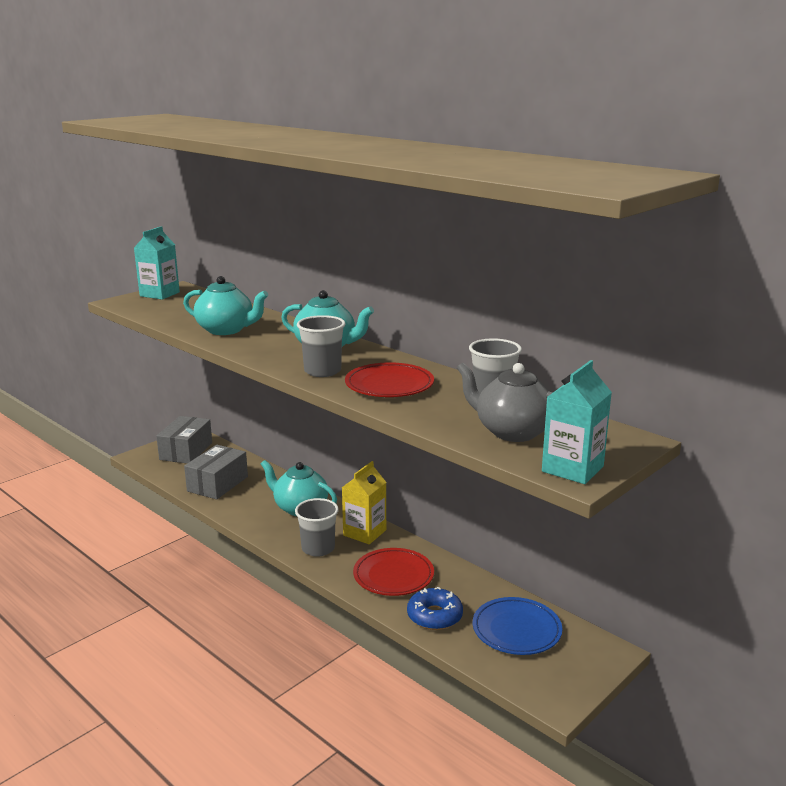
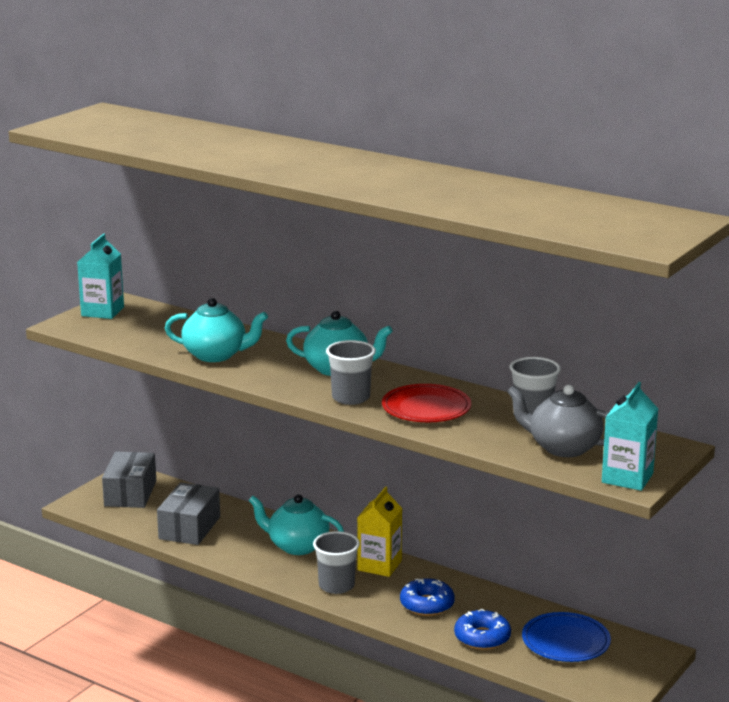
camera: 10 degrees left, 0 degrees up
(393, 576) = (427, 605): red plate -> blue donut

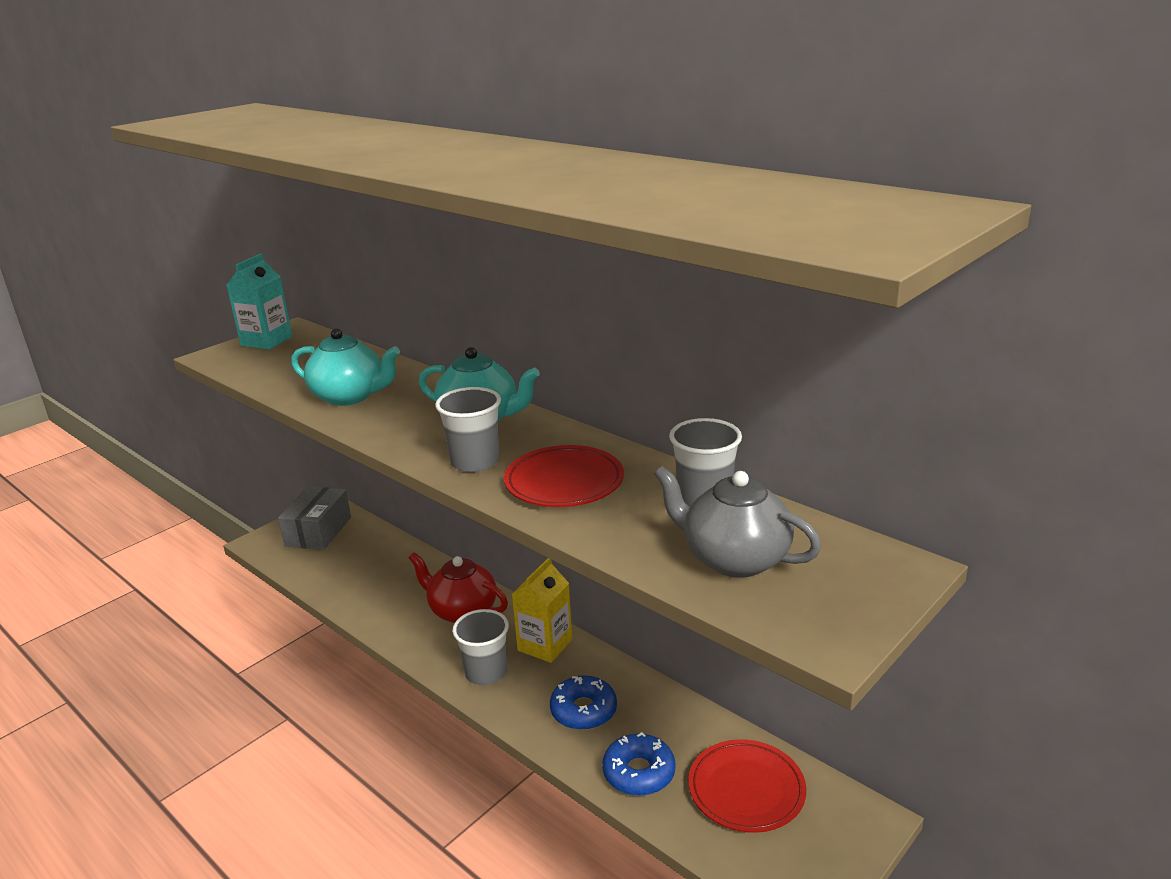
camera: 10 degrees right, 5 degrees up
(189, 528) = (358, 579): grey box -> none
(297, 546) = (462, 611): turquoise teapot -> red teapot
(565, 642) = (746, 789): blue plate -> red plate
(627, 478) = (822, 625): turquoise carton -> none

